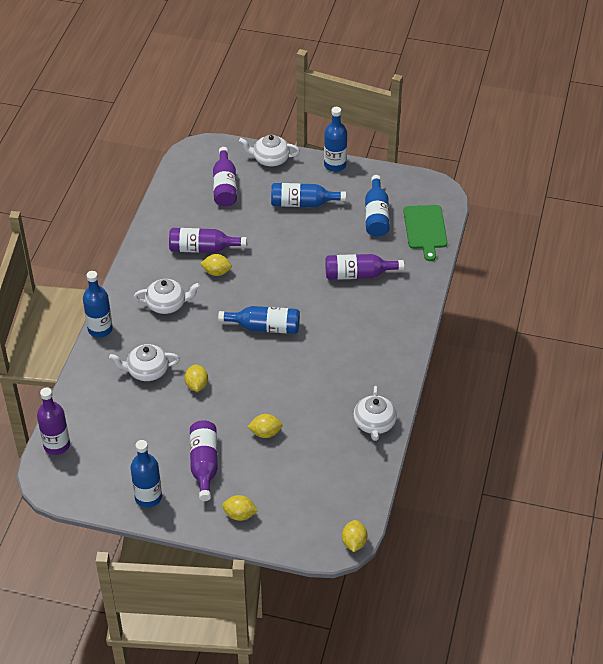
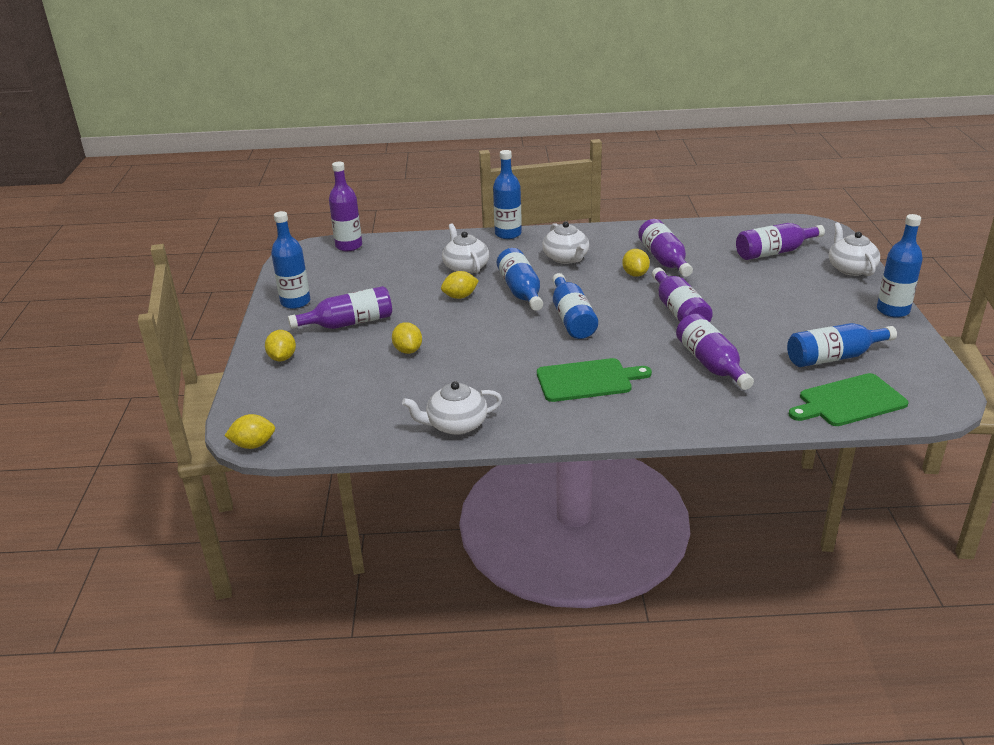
camera: 75 degrees right, 15 degrees down
(285, 267) = (679, 312): none -> purple bottle
(302, 203) = (798, 302): blue bottle -> blue bottle (521, 291)
(350, 342) = (587, 380): none -> green cutting board

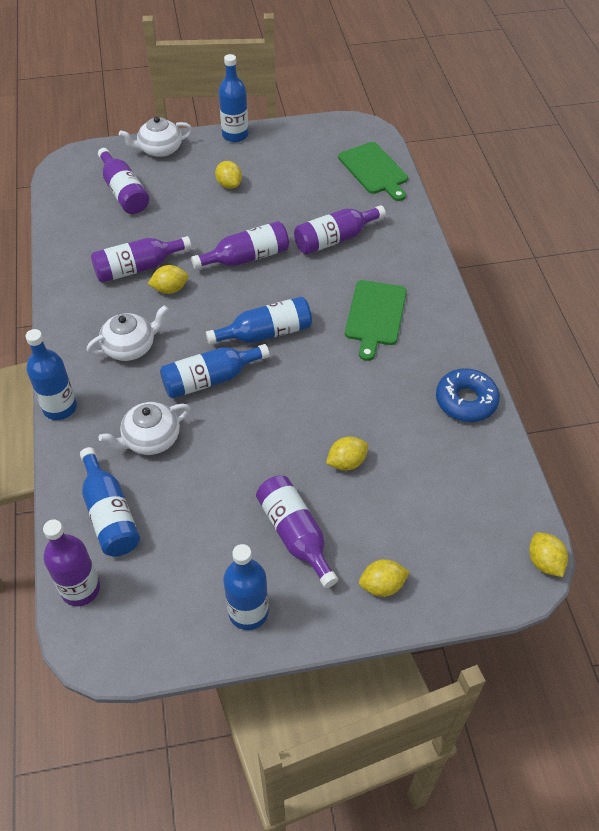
camera: 100 degrees left, 20 degrees up
(455, 425) = (466, 401): white teapot -> blue donut
(460, 297) = (225, 433): yellow lemon -> yellow lemon (229, 185)
(587, 380) = (375, 315): green cutting board -> green cutting board turned 150 degrees counterclockwise
(834, 357) = (313, 172): blue bottle -> blue bottle (110, 514)

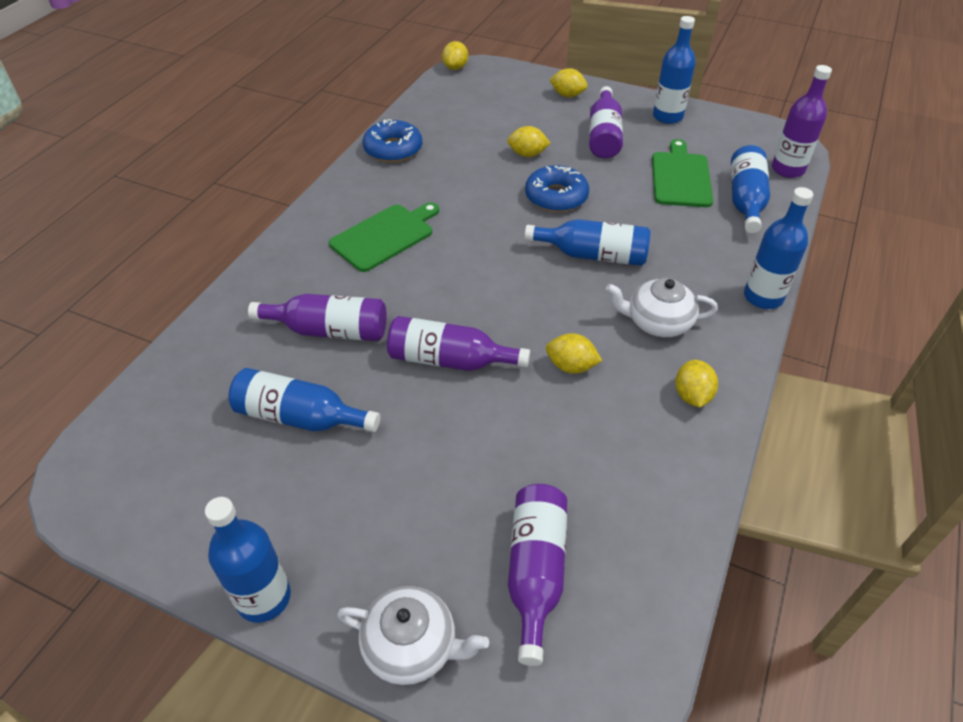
camera: 145 degrees left, 5 degrees down
(137, 268) = (594, 417): purple bottle -> none
(150, 439) = (682, 234): white teapot -> none
(229, 185) = (370, 489): yellow lemon -> yellow lemon (692, 396)
(266, 333) = (504, 269): blue bottle -> blue bottle (300, 417)
(281, 423) = (556, 197): none -> blue donut
(374, 170) = (168, 399): green cutting board -> green cutting board (680, 177)

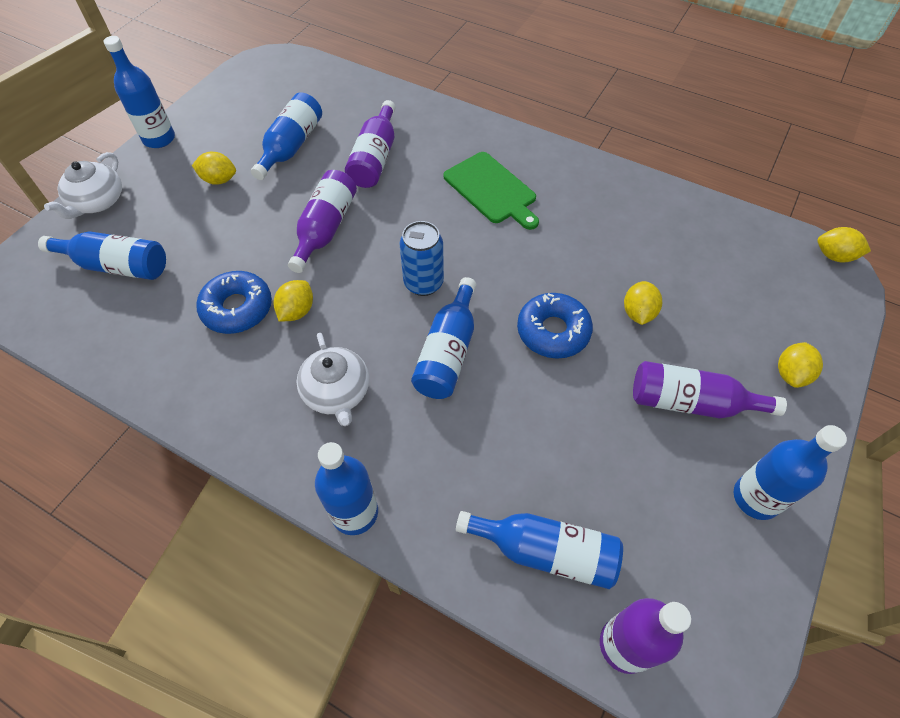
camera: 95 degrees right, 10 degrees up
(393, 149) = (638, 196): blue donut -> blue donut (237, 308)
(517, 276) = (423, 283): none -> blue can
(535, 571) = (117, 266): purple bottle -> blue bottle
(657, 322) = (337, 392): white teapot -> white teapot turned 150 degrees clockwise
(680, 177) = (597, 478): green cutting board -> none
(692, 396) = (236, 401): yellow lemon -> yellow lemon (219, 180)

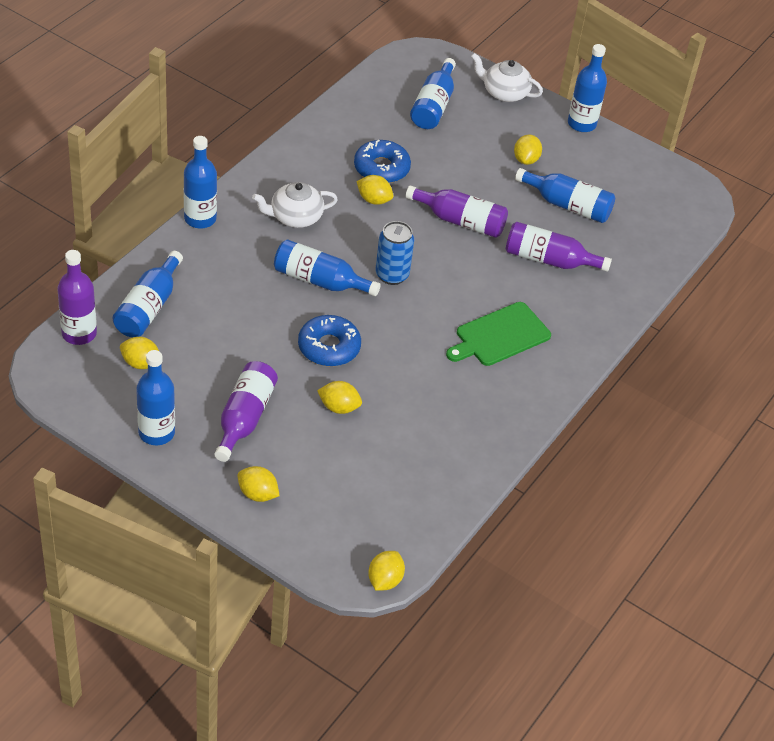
camera: 90 degrees right, 10 degrees down
(650, 541) = (141, 363): none -> yellow lemon

